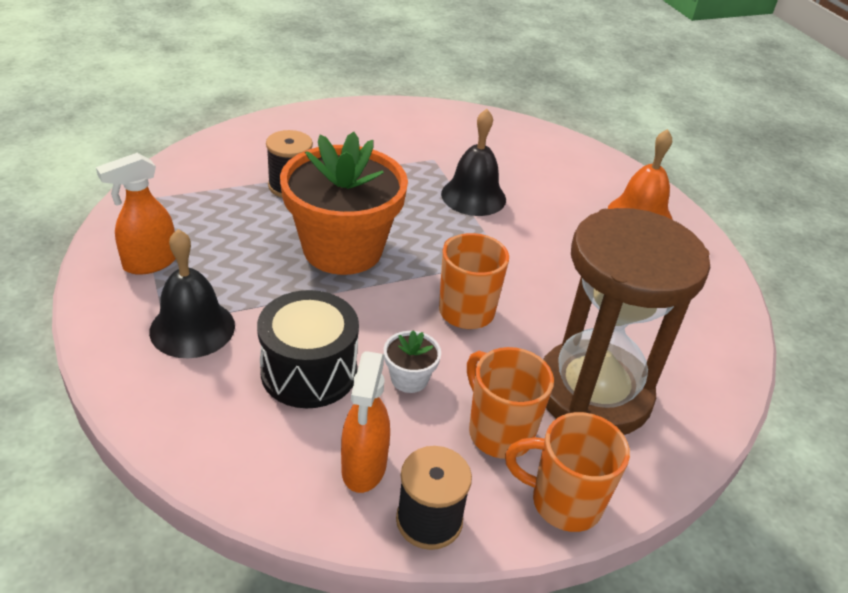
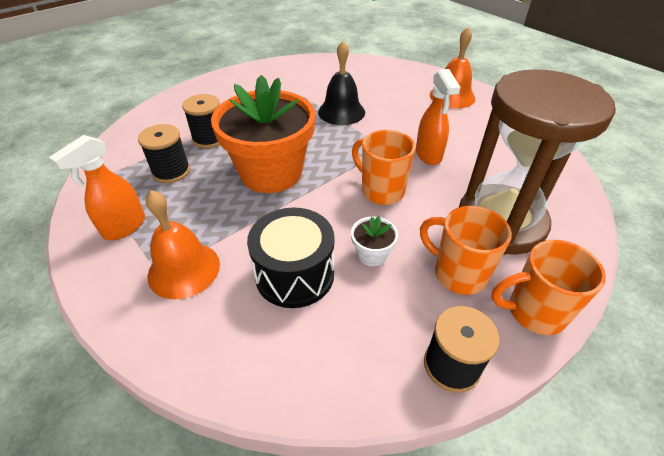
camera: 15 degrees left, 5 degrees up
(192, 328) = (184, 269): black bell -> orange bell
(228, 214) = (171, 171): none -> black spool
(363, 467) = (378, 339): orange spray bottle -> orange spray bottle (428, 155)

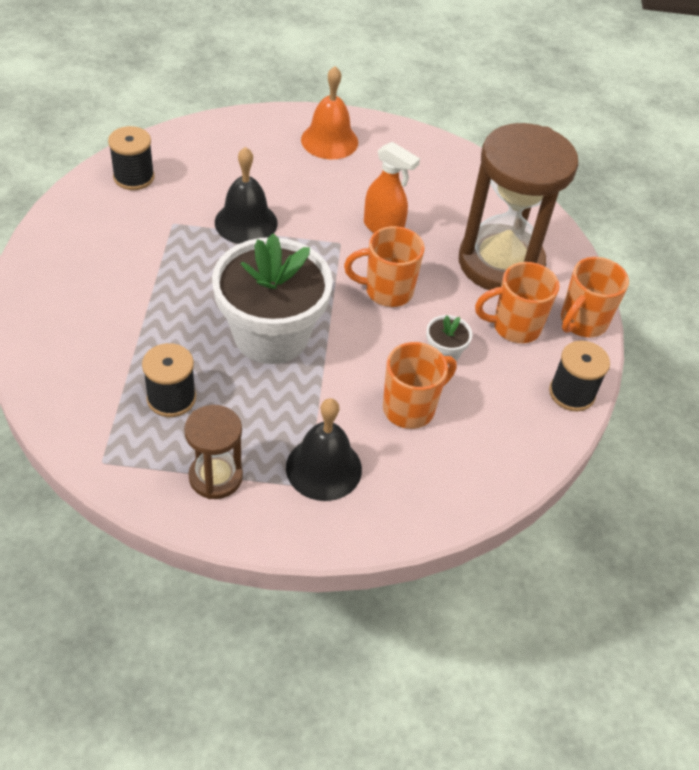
camera: 50 degrees left, 5 degrees up
(124, 227) = (215, 477): orange spray bottle -> brown hourglass
(184, 269) = (324, 468): orange bell -> black bell
(209, 138) = (153, 338): black spool -> black spool (134, 177)
(271, 173) = (271, 335): orange flower pot -> white flower pot
(294, 274) = (410, 408): black drum -> orange mug

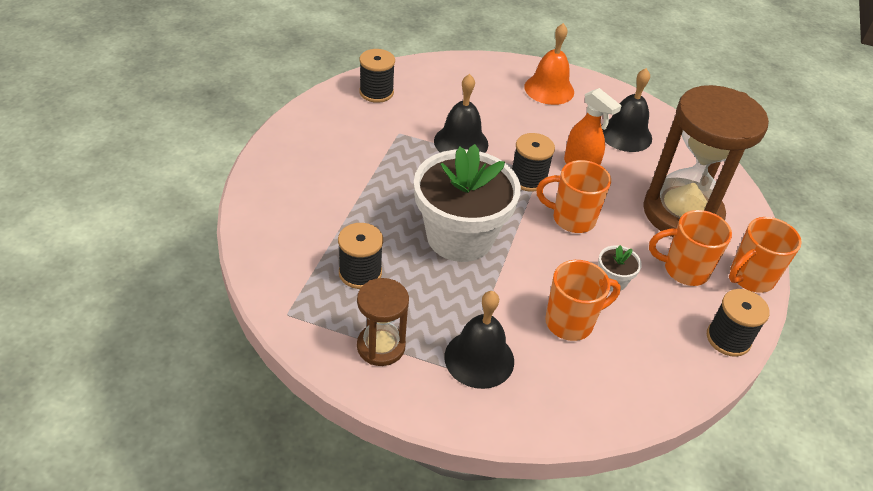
camera: 15 degrees right, 5 degrees down
(330, 253) = (528, 179): none -> black spool
(424, 182) = (625, 134): none -> black bell

